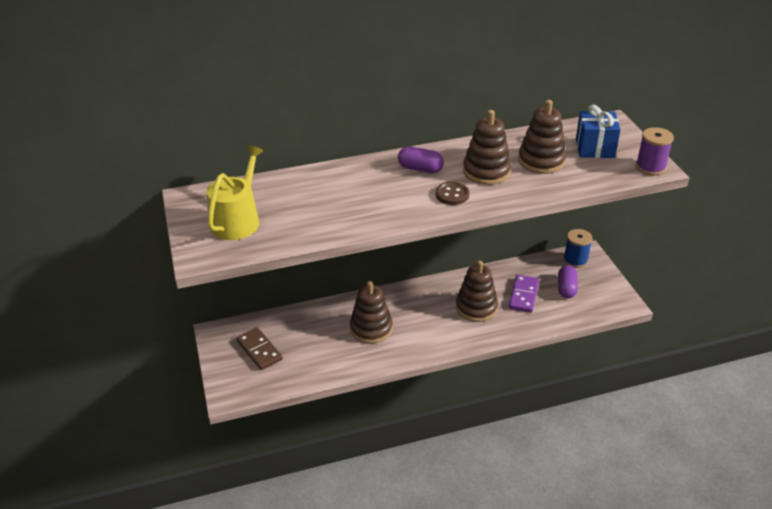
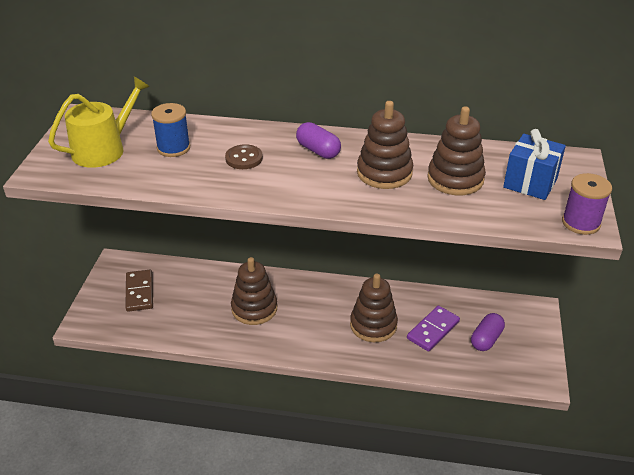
camera: 25 degrees right, 0 degrees up
(452, 195) = (326, 186): brown button -> brown button (244, 158)
(575, 260) = (518, 312): blue spool -> blue spool (173, 148)

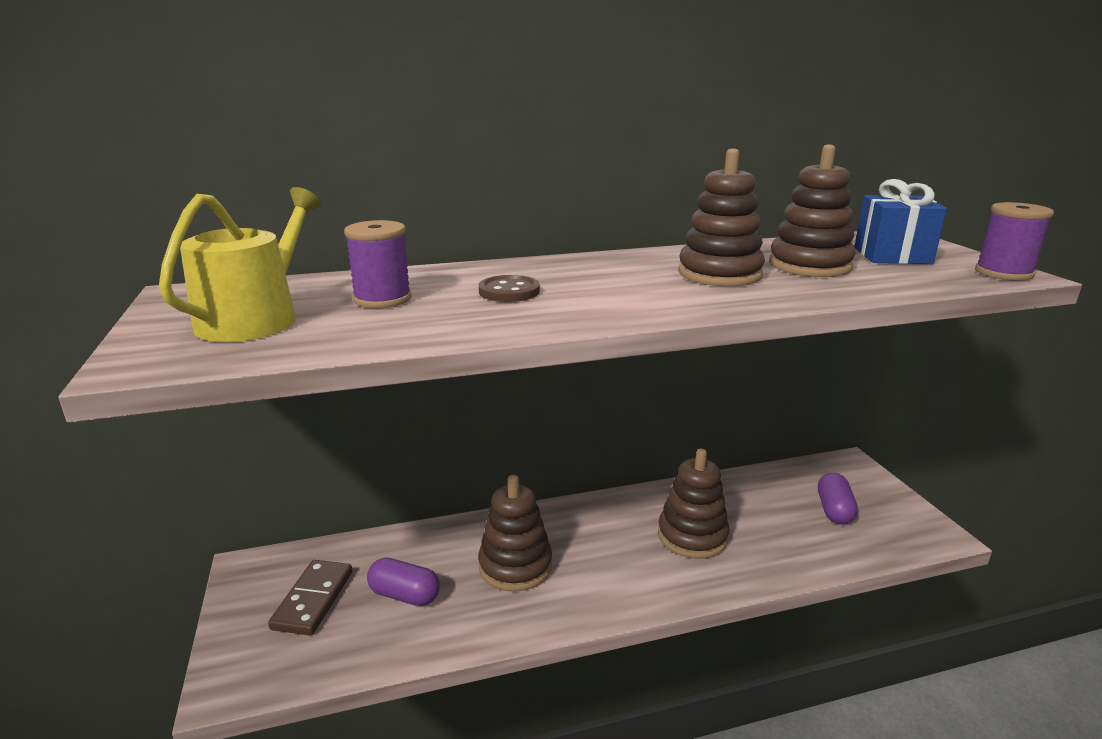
camera: 25 degrees left, 15 degrees down
(139, 292) = (313, 600): brown domino -> brown domino turned 45 degrees clockwise
(173, 148) = (382, 299): blue spool -> purple spool
(318, 151) = (604, 270): purple capsule -> purple capsule (404, 595)
(433, 330) = (767, 519): purple domino -> none

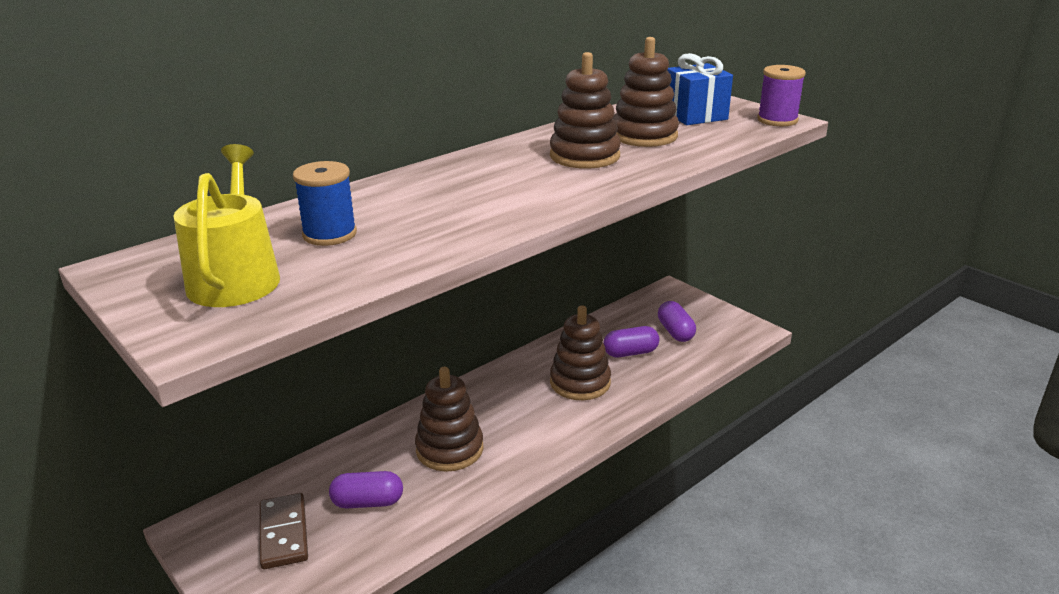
camera: 25 degrees left, 5 degrees up
(382, 299) = (329, 234): purple spool -> blue spool
(509, 291) = (433, 205): brown button -> none
(768, 519) = (630, 353): none -> purple capsule

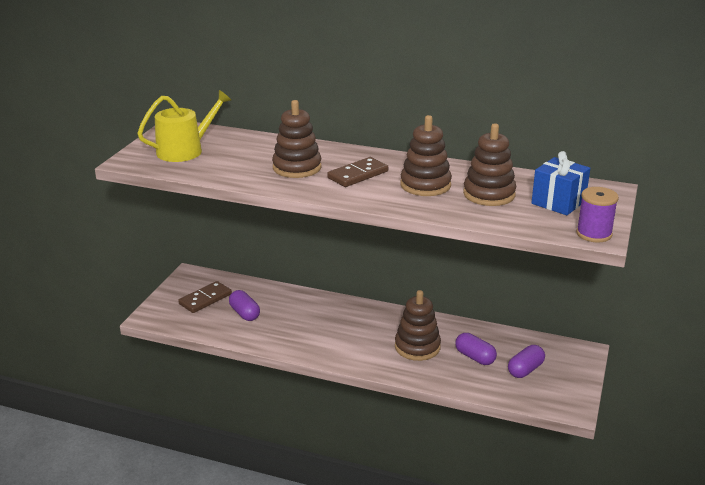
camera: 60 degrees right, 0 degrees up
(329, 234) = (245, 154): blue spool -> none
(449, 449) = (307, 322): brown stacking toy -> brown stacking toy (297, 167)
(509, 181) = (358, 175): none -> brown domino

